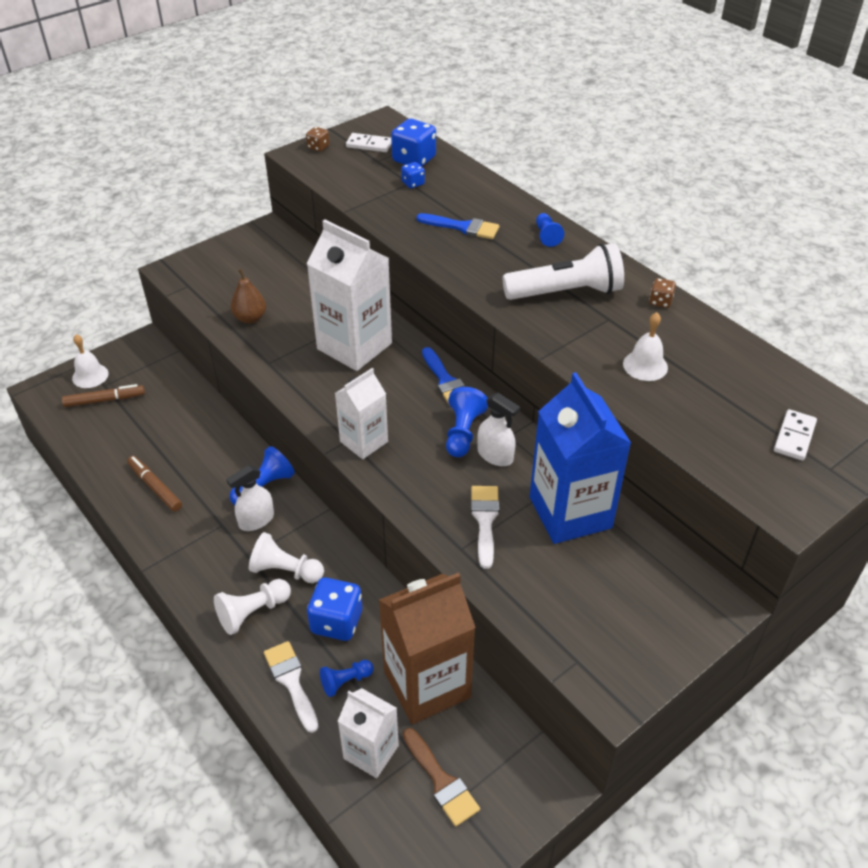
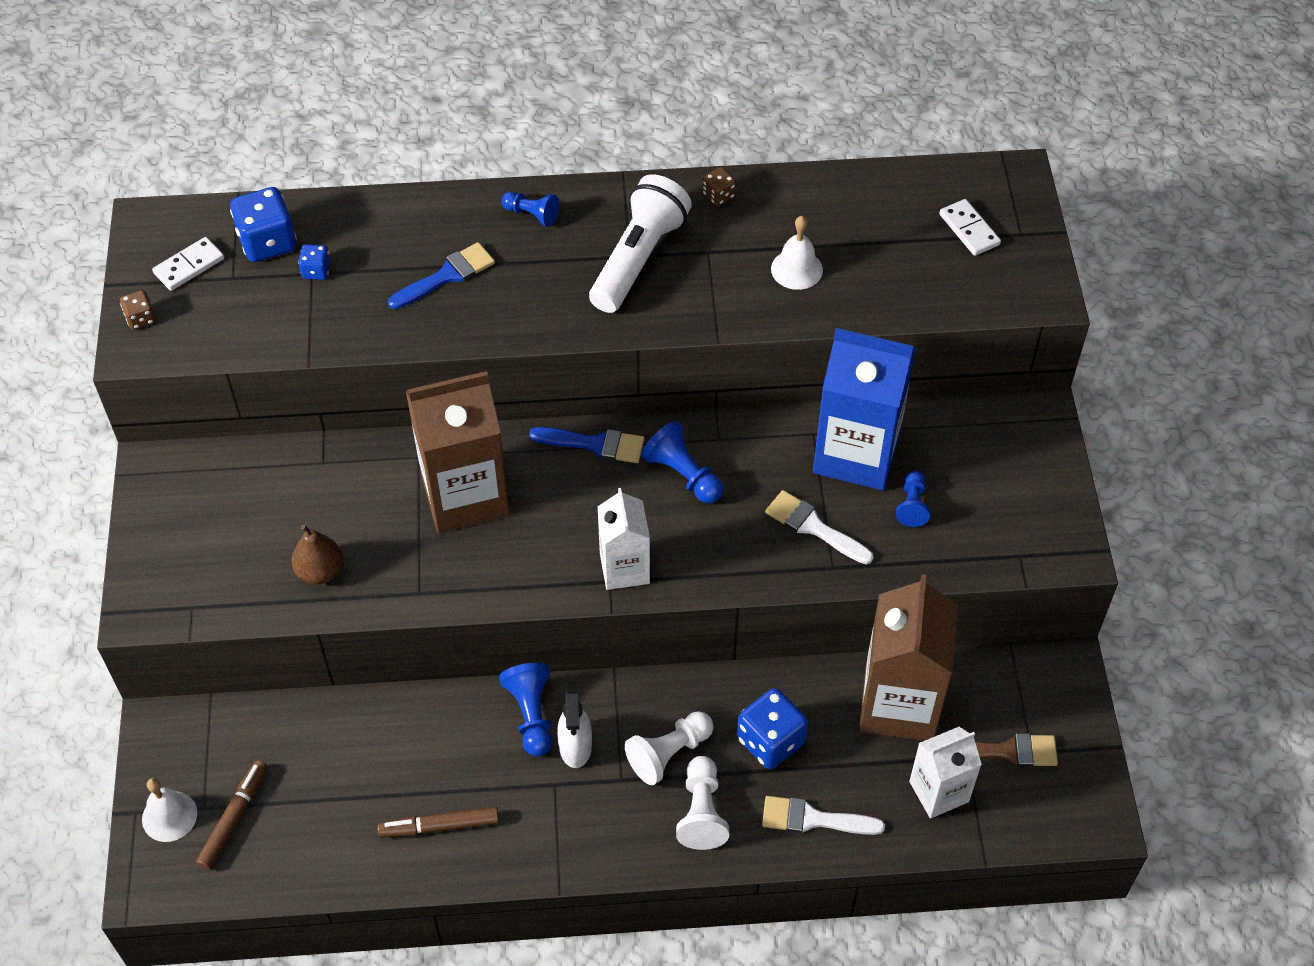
camera: 55 degrees left, 10 degrees up
(345, 681) = (847, 771): blue pawn -> blue pawn (912, 505)
(354, 346) = (465, 495): white carton -> brown carton
(495, 455) = (737, 467): white spray bottle -> none

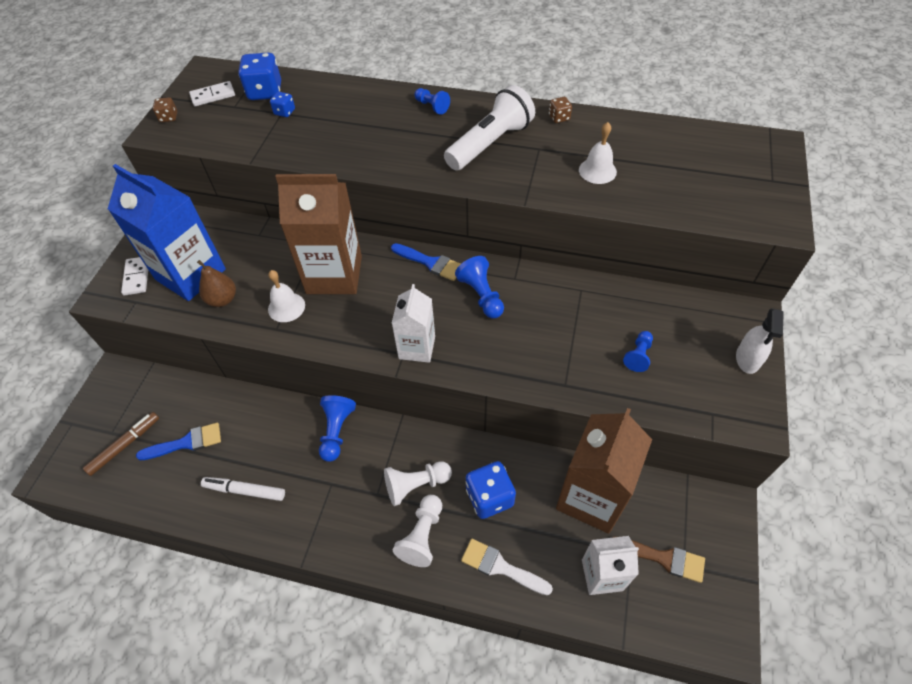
camera: 20 degrees right, 0 degrees up
(169, 816) = (89, 432): white bell -> white bell (286, 307)
(439, 826) = (245, 490): brown marker -> white marker
(447, 276) = (362, 130): blue brush -> blue brush (186, 442)
(575, 746) = (356, 461): white spray bottle -> white spray bottle (747, 359)
(813, 527) = (560, 353): white brush -> none
(856, 453) = (607, 310): blue carton -> blue carton (190, 274)
(969, 230) = (733, 170): white domino -> white domino (136, 277)

